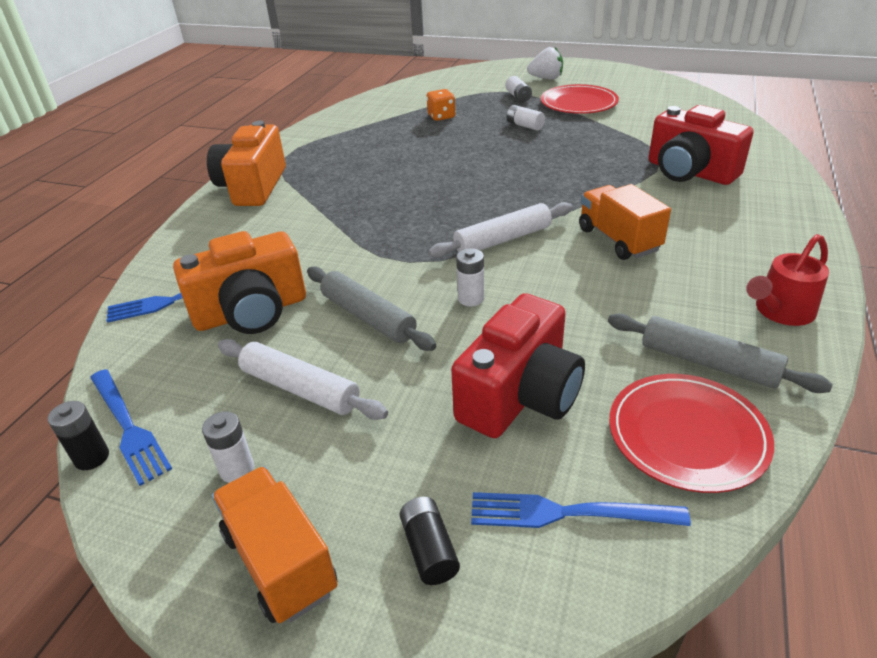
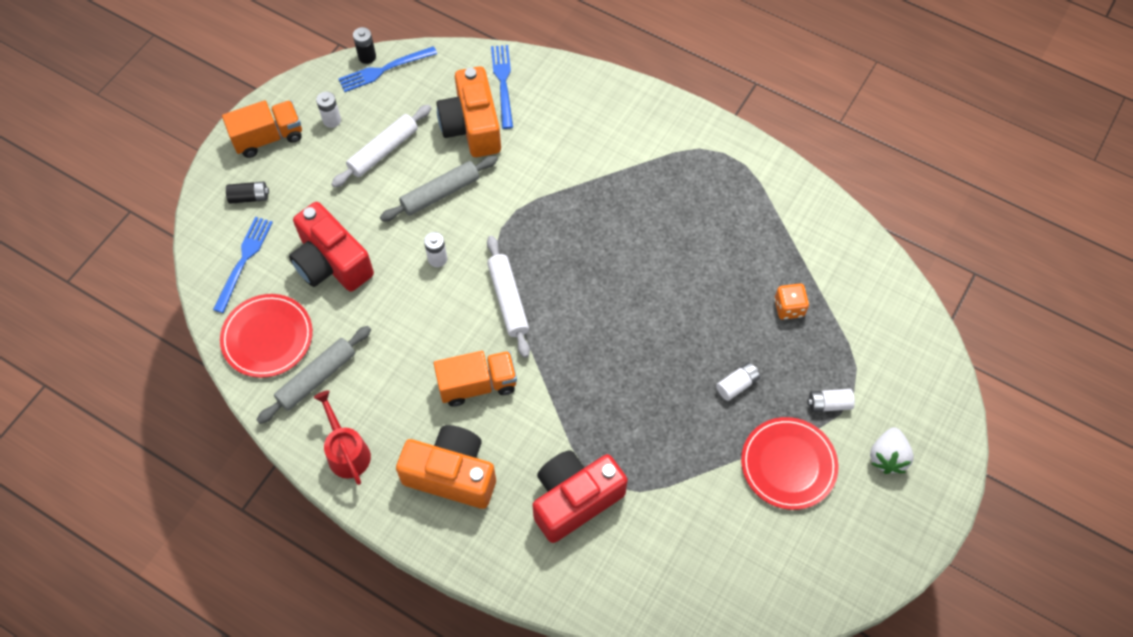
camera: 100 degrees right, 25 degrees up
(253, 187) = (666, 127): orange camera -> orange camera (452, 474)

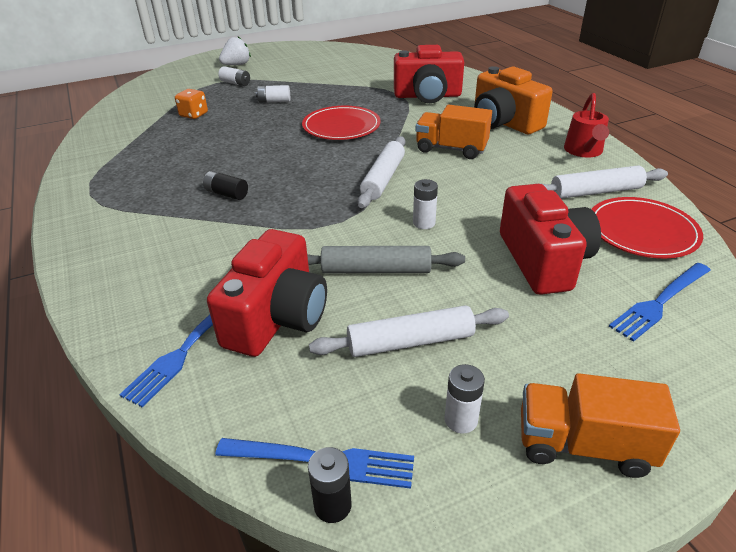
camera: 145 degrees left, 25 degrees down
(249, 197) = (638, 370): black battery -> black battery (226, 194)
(317, 378) = (595, 192): grey rolling pin -> white rolling pin
(472, 126) = (277, 317): orange camera -> red camera
(788, 464) = (289, 75): red plate -> red plate (341, 126)

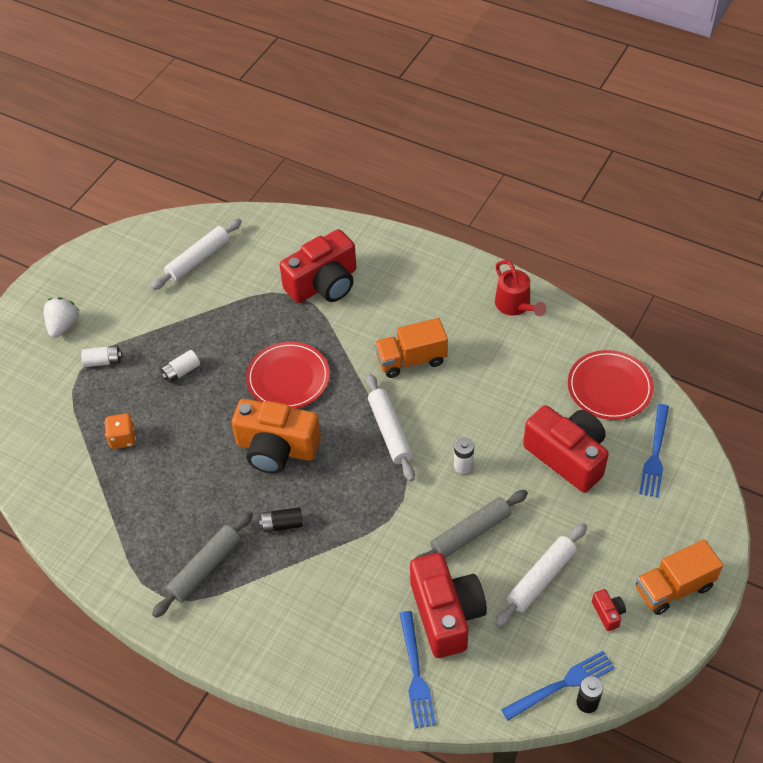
camera: 35 degrees left, 15 degrees up
(139, 192) = (205, 568): none -> grey rolling pin
(461, 420) = (608, 613): white battery -> red camera
(504, 122) = (425, 295): orange camera -> orange camera (276, 448)
(595, 192) = (555, 357): white rolling pin -> white rolling pin (198, 259)

